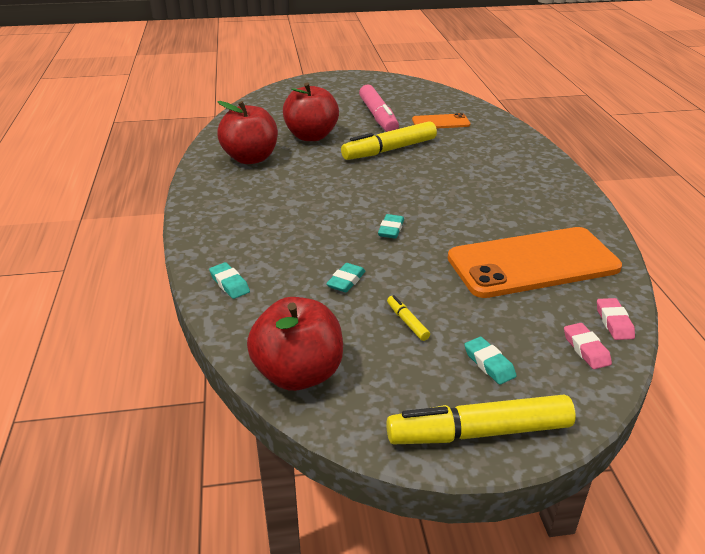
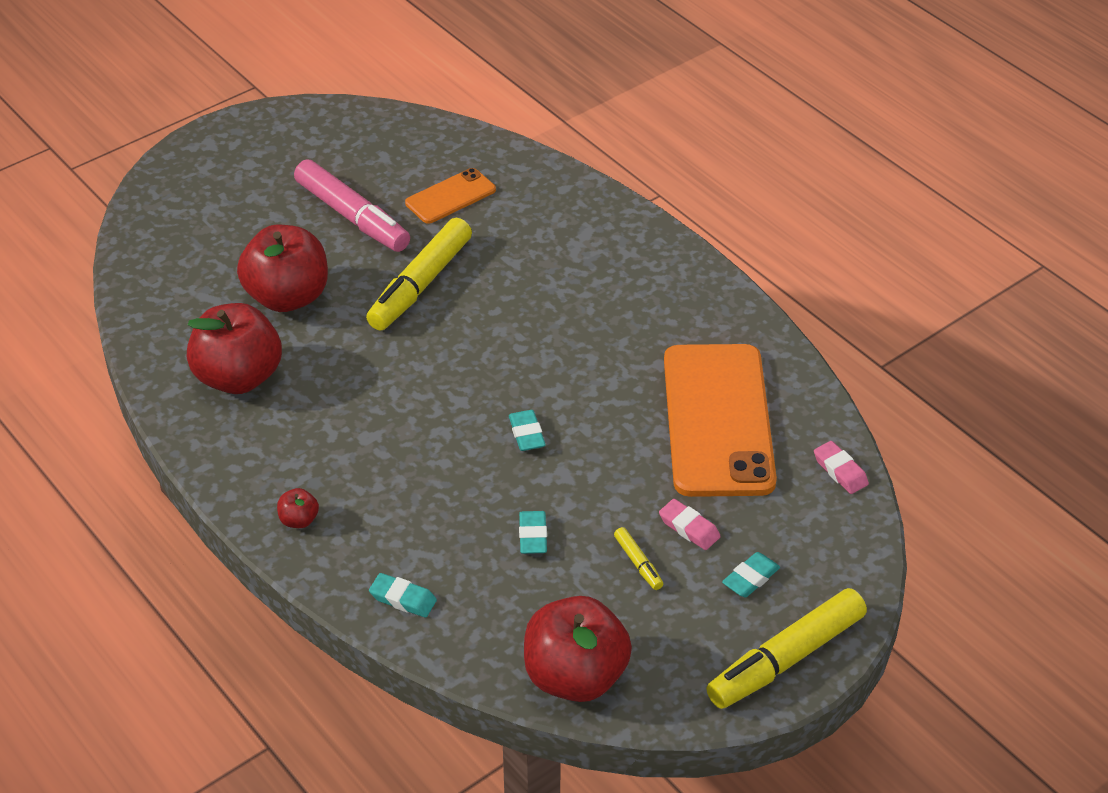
camera: 30 degrees left, 10 degrees up
(212, 225) = (299, 520): none -> red apple
(407, 322) = (638, 563): yellow marker -> yellow marker turned 150 degrees counterclockwise
(489, 364) = (750, 578): turquoise eraser -> turquoise eraser turned 75 degrees counterclockwise
(533, 263) = (718, 420): orange phone -> orange phone turned 45 degrees counterclockwise
(586, 349) = (830, 518): pink eraser -> pink eraser (689, 528)

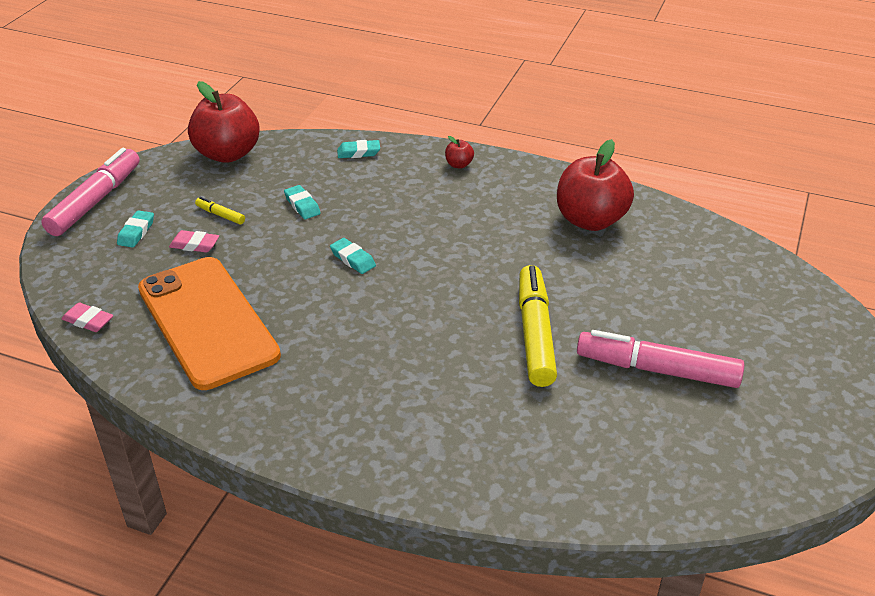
camera: 150 degrees right, 5 degrees down
(287, 297) = (625, 283): red apple -> none
(450, 196) = (595, 429): orange phone -> none
(786, 659) = (95, 201): yellow marker -> pink marker

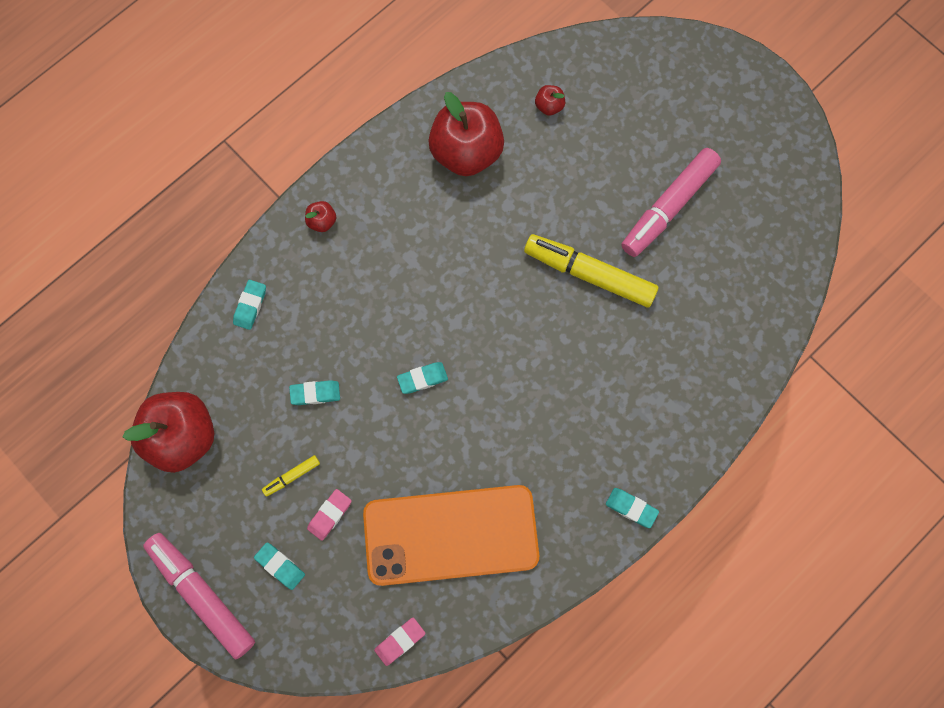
camera: 65 degrees left, 35 degrees up
(296, 445) = (631, 508): none -> turquoise eraser
(684, 255) = (549, 106): none -> red apple

